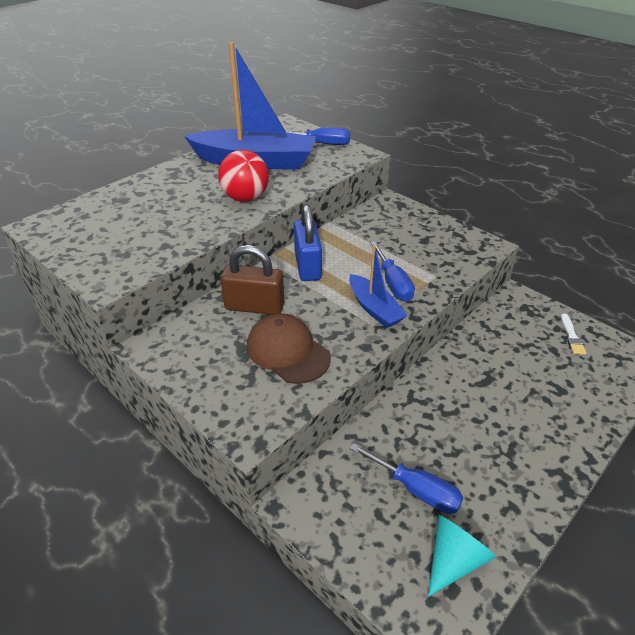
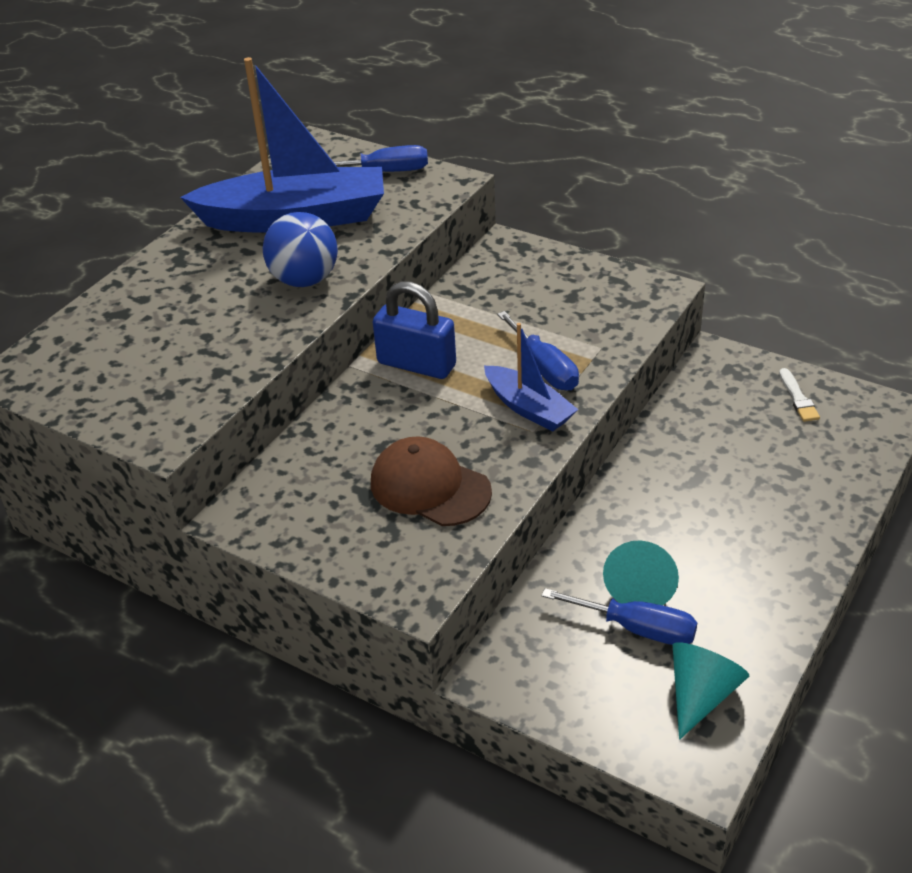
camera: 10 degrees left, 0 degrees up
(245, 198) = (304, 280): red ball -> blue ball
(254, 306) = (362, 435): brown padlock -> none
(307, 266) = (416, 364): blue padlock -> blue padlock turned 45 degrees counterclockwise
(427, 455) = (641, 586): none -> turquoise cone

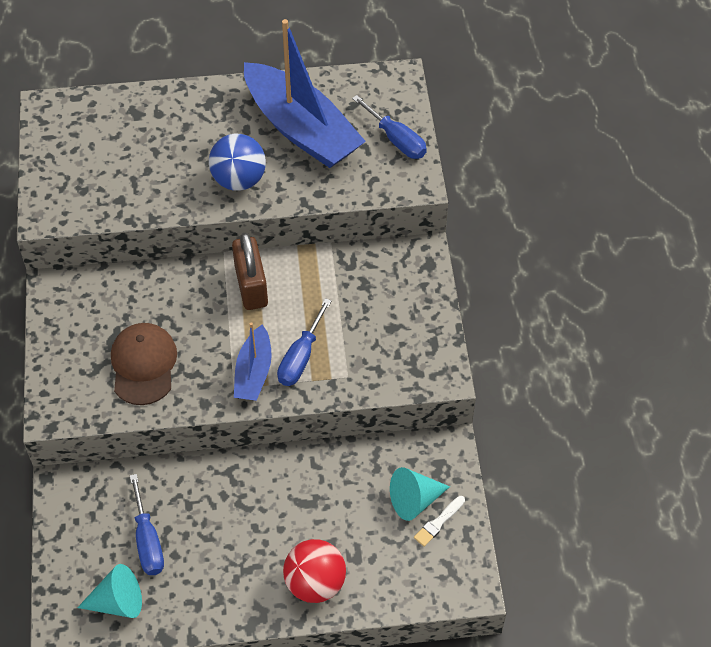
camera: 50 degrees right, 15 degrees up
(416, 364) = (251, 286): blue padlock -> brown padlock
(641, 586) = (185, 524): turquoise cone -> turquoise cone (414, 500)
(803, 515) = (315, 583): none -> red ball

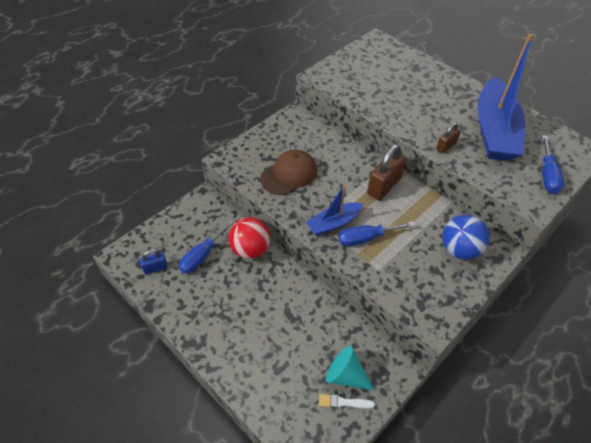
camera: 50 degrees right, 5 degrees down
(118, 602) = (155, 268): turquoise cone -> blue padlock
(239, 180) = (430, 127): blue ball -> blue ball (459, 250)
(278, 189) = (446, 146): none -> brown padlock
(315, 583) = (242, 358): red ball -> red ball (250, 249)

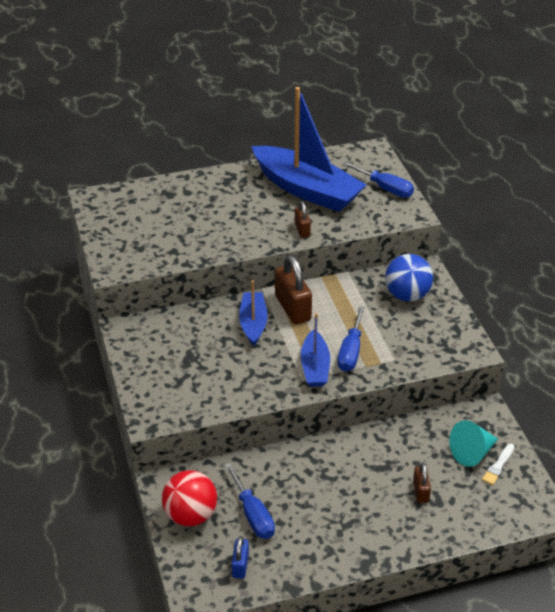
camera: 60 degrees left, 10 degrees down
(250, 249) = (274, 467): red ball -> red ball (191, 515)
(281, 352) = (421, 491): none -> brown padlock
(289, 174) = (219, 373): brown cap -> none
(350, 171) = (253, 323): none -> blue boat

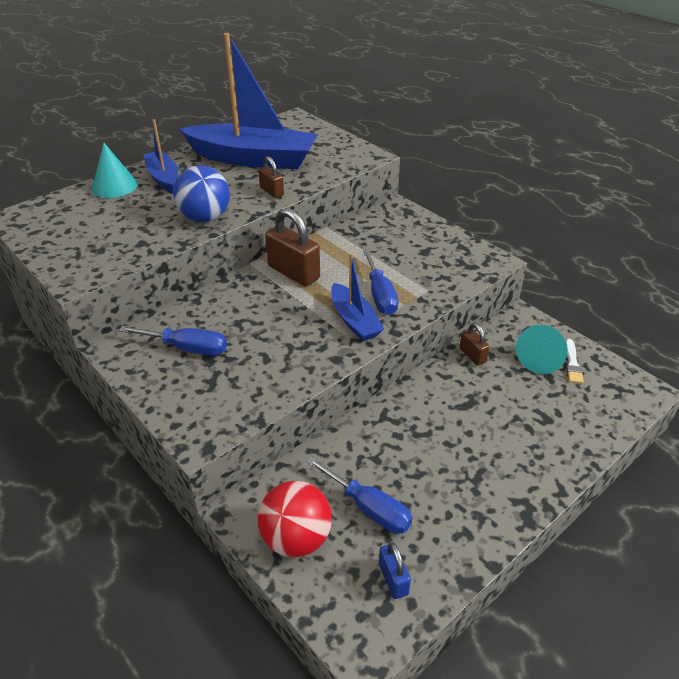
camera: 25 degrees left, 0 degrees up
(178, 188) = (114, 186): none -> turquoise cone
(253, 323) = (261, 298): blue boat -> blue boat (163, 178)
(385, 188) = (328, 142): blue screwdriver -> blue screwdriver (187, 348)
(407, 295) = (396, 232): blue ball -> blue ball (205, 217)
(421, 491) = (523, 414): brown padlock -> brown padlock (472, 355)

